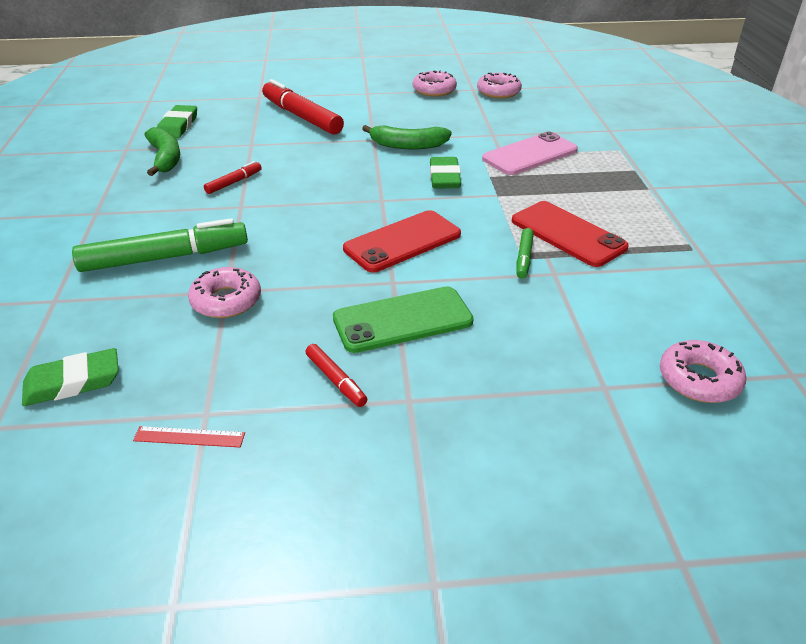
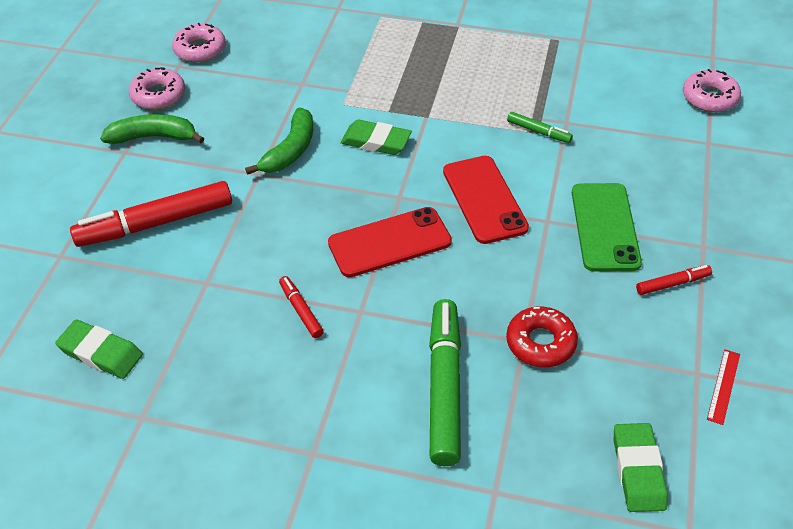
camera: 70 degrees left, 10 degrees up
(165, 158) = (197, 373): green banana -> green banana (154, 137)
(226, 300) = (540, 343): pink donut -> red donut
(530, 154) = (360, 72): pink phone -> none
(567, 234) = (512, 96): red phone -> red phone (389, 242)

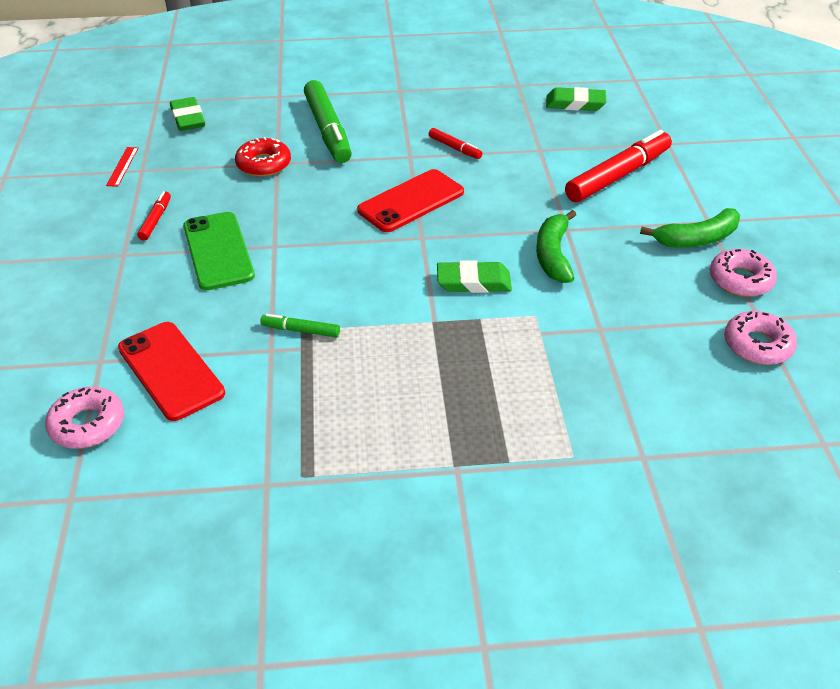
camera: 160 degrees right, 5 degrees down
(484, 199) = (339, 251): red phone -> red phone (171, 370)
(672, 284) = (156, 220): red marker -> red marker turned 135 degrees clockwise

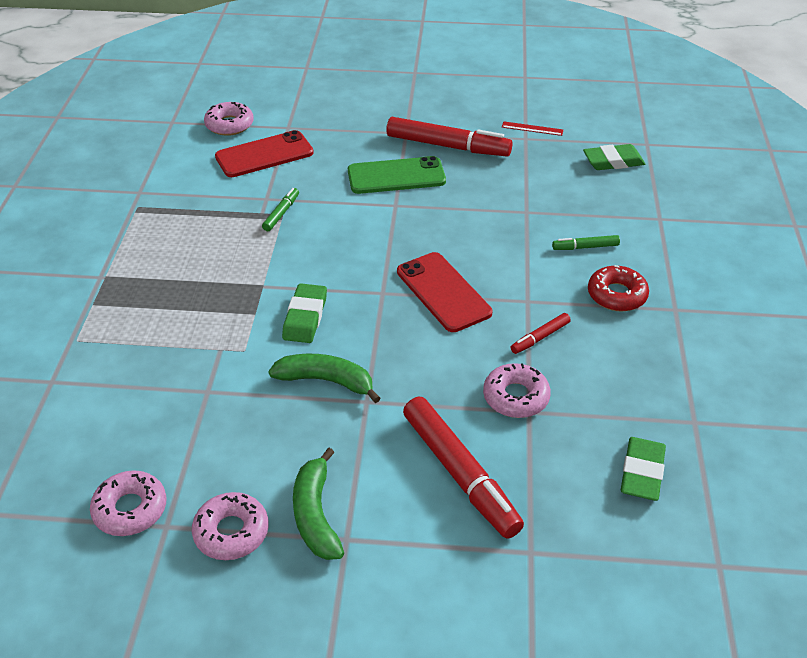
camera: 100 degrees right, 0 degrees up
(156, 220) = (448, 146): red marker -> red marker, size x2.13
(264, 164) = (525, 203): red donut -> red donut (616, 295)
(328, 130) = (585, 247): green marker -> green marker, size x0.47
(527, 156) = (516, 397): none -> pink donut

